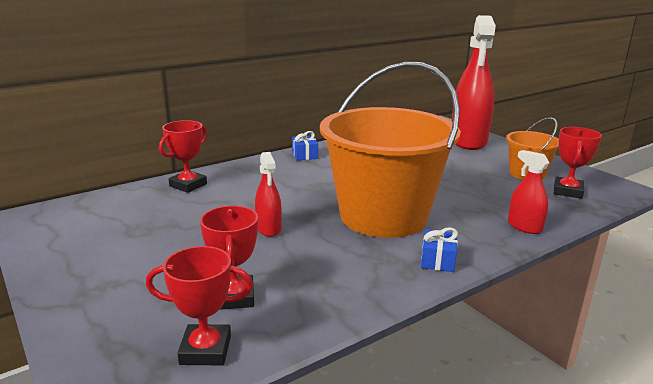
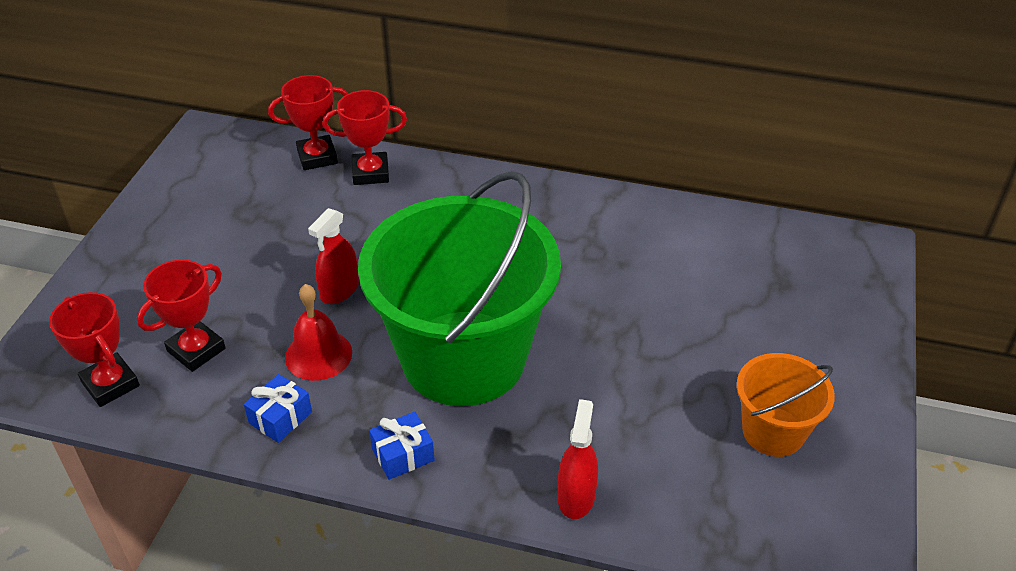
camera: 50 degrees right, 20 degrees up
(304, 155) = (559, 198): blue gift -> blue gift (280, 417)
(313, 255) = (318, 354): none -> red bell
(383, 216) = (463, 358): orange bucket -> green bucket
(468, 141) = (828, 314): red spray bottle -> none
(567, 191) = (758, 500): red trophy -> red trophy (317, 157)

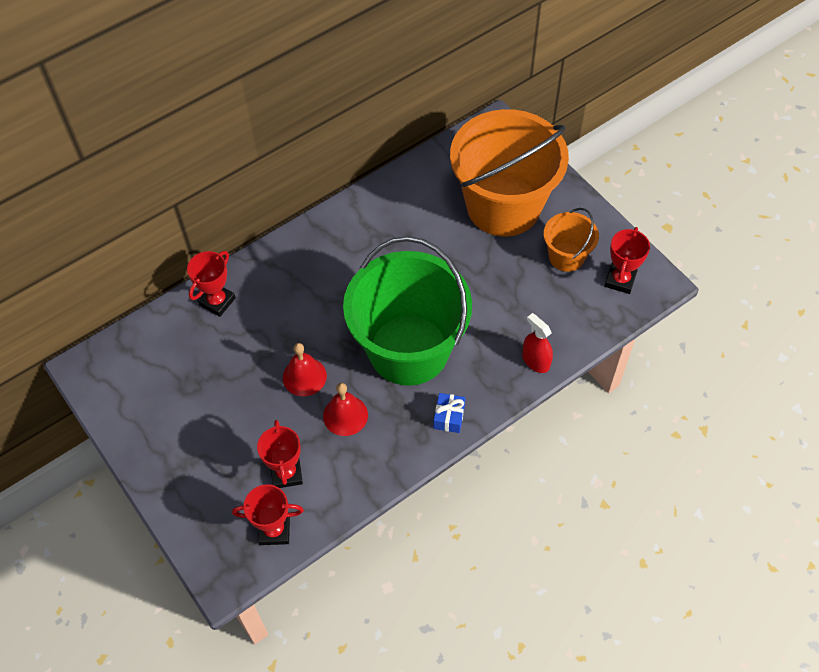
camera: 50 degrees left, 15 degrees up
(280, 417) = (375, 458): blue gift -> none
(317, 157) = (173, 320): red trophy -> red trophy (620, 280)
(339, 290) = (304, 376): red spray bottle -> red bell
(768, 322) = (503, 206): none -> orange bucket

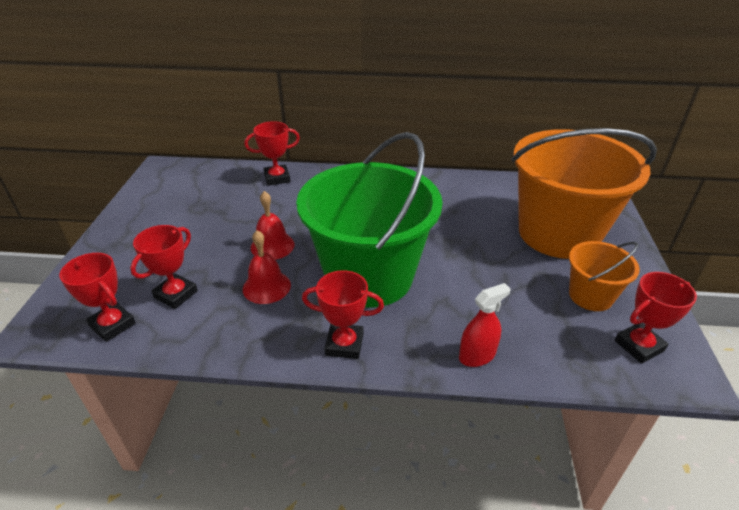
camera: 40 degrees right, 20 degrees down
(449, 417) = (344, 344): blue gift -> red trophy
(535, 361) = (477, 355): red spray bottle -> red spray bottle turned 60 degrees clockwise

